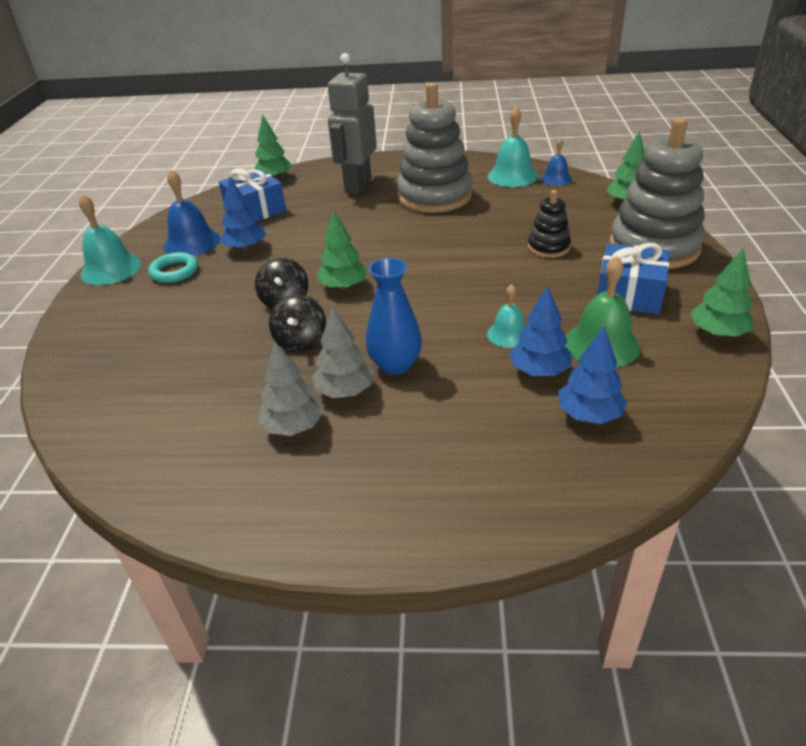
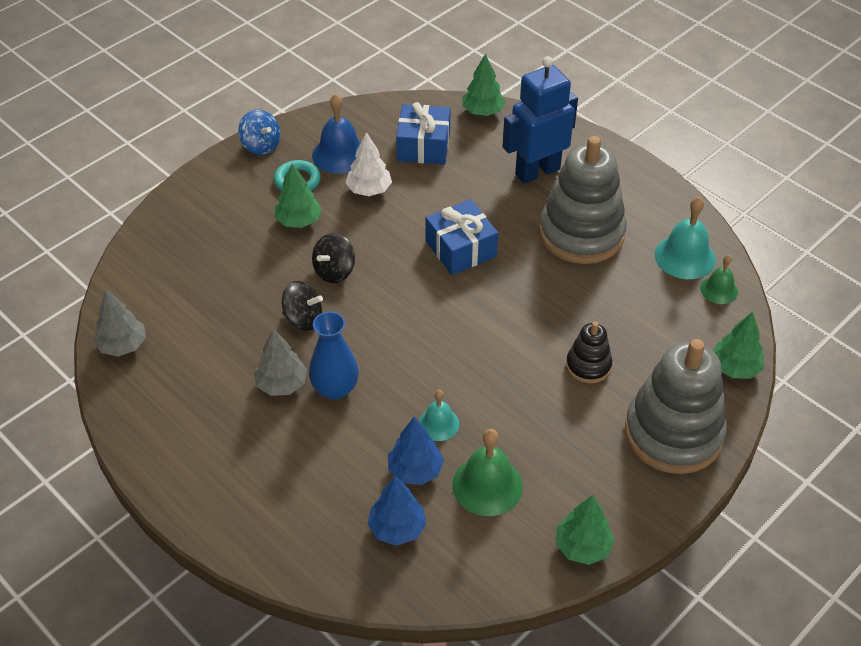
camera: 40 degrees right, 10 degrees up
(111, 269) = (261, 146): turquoise bell -> blue spinning top
(245, 248) = (369, 190): blue tree -> white tree
(293, 426) = (225, 387): grey tree -> grey tree (123, 346)
(301, 341) = (303, 319): black spinning top -> black spinning top turned 120 degrees counterclockwise
(343, 286) = (388, 287): green tree -> green tree (299, 221)
(357, 185) = (537, 171): grey robot -> blue robot
(556, 179) = (719, 290): blue bell -> green bell
(629, 294) = (576, 461): blue gift -> blue gift (461, 249)

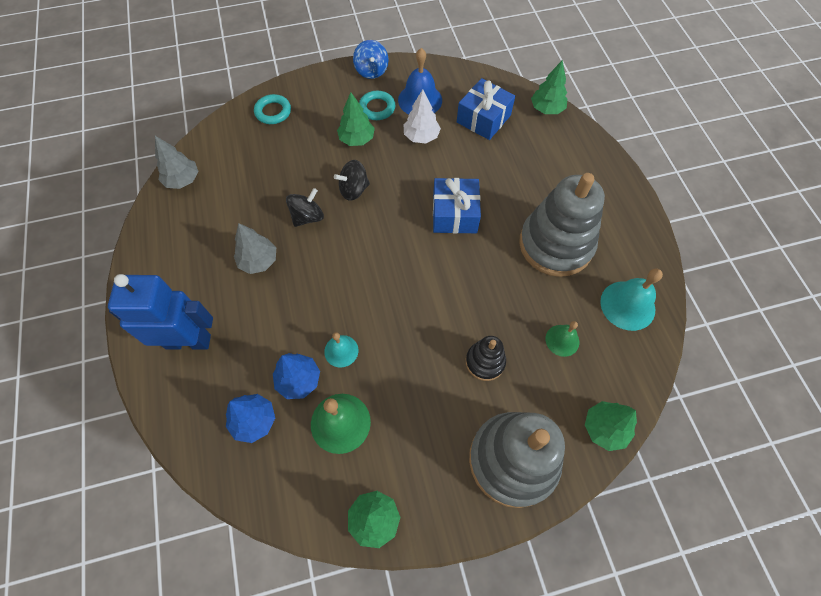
camera: 30 degrees right, 15 degrees up
(176, 232) = (273, 112): none -> turquoise ring
(303, 319) = (307, 217): black spinning top -> black spinning top turned 90 degrees counterclockwise
(335, 388) = (291, 283): blue vase -> none
(537, 171) = (555, 176): blue robot -> blue robot (188, 341)
(719, 290) = (637, 349): green bell -> green bell (562, 340)

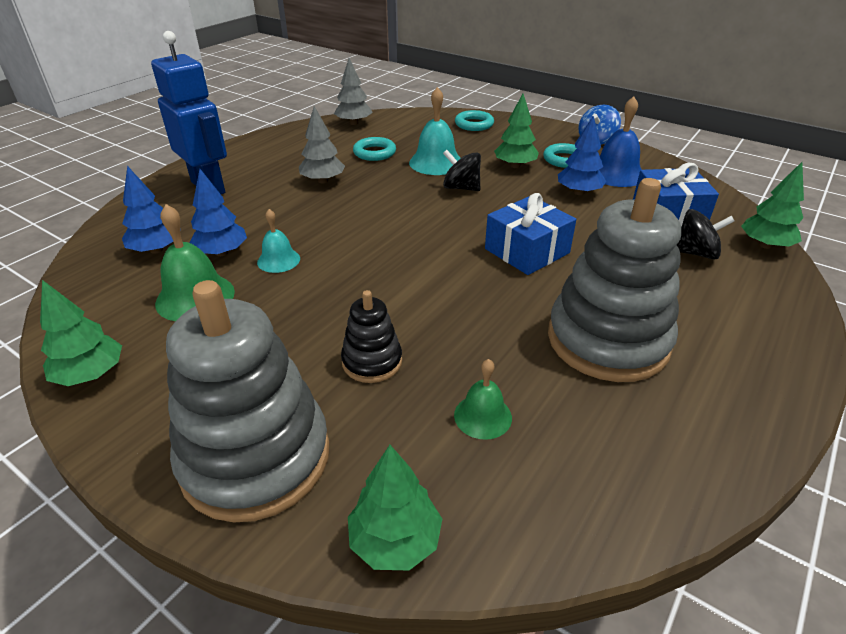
camera: 50 degrees right, 25 degrees down
(250, 201) = (374, 153): none -> turquoise ring
(307, 217) = (398, 181): black spinning top -> black spinning top (695, 253)
(421, 136) = (578, 192): white tree -> blue tree
(627, 305) = (626, 459): turquoise bell -> turquoise bell (436, 162)

